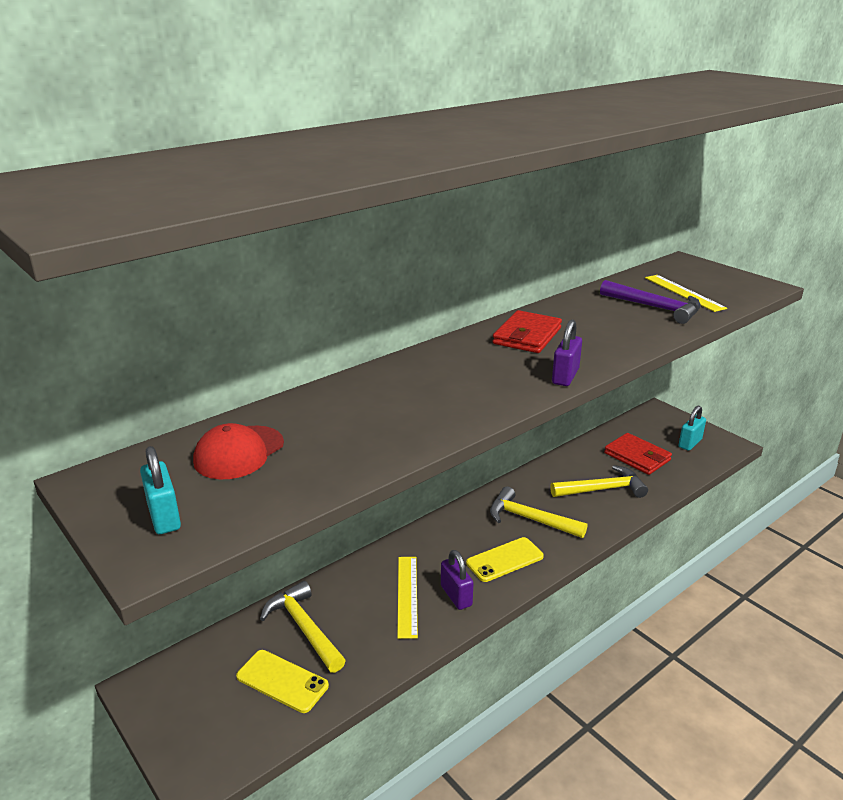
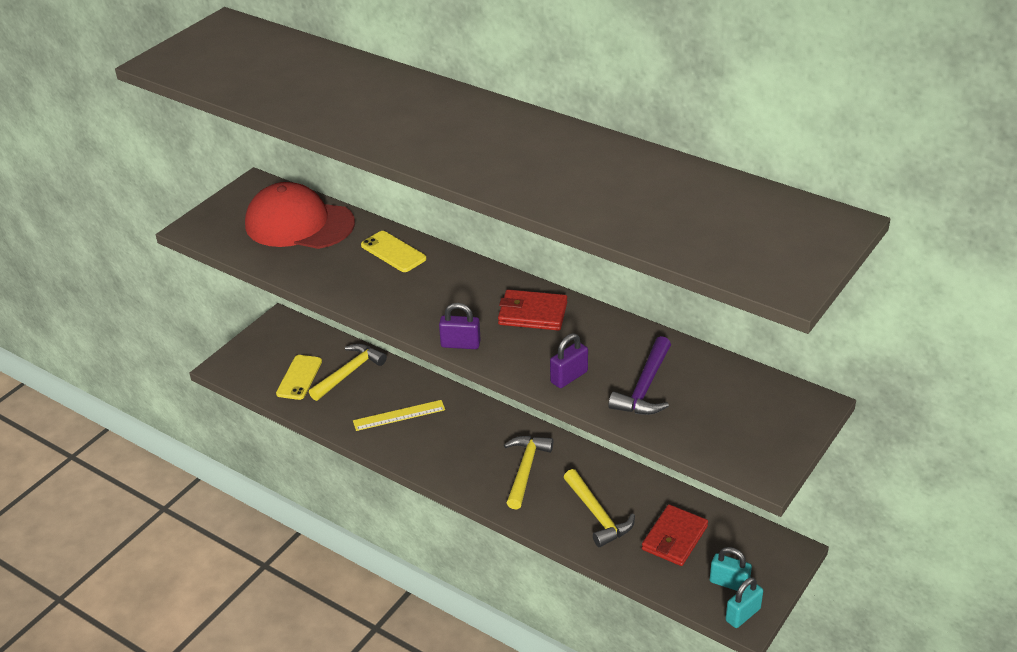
camera: 75 degrees right, 10 degrees up
(164, 517) = (228, 220): turquoise padlock -> turquoise padlock (743, 615)
(239, 452) = (299, 224): red cap -> red cap, size x1.77
(456, 596) = (407, 442): purple padlock -> purple padlock (569, 377)
(504, 560) = (461, 462): yellow phone -> yellow phone (393, 252)
(684, 293) = (702, 407): yellow ruler -> none

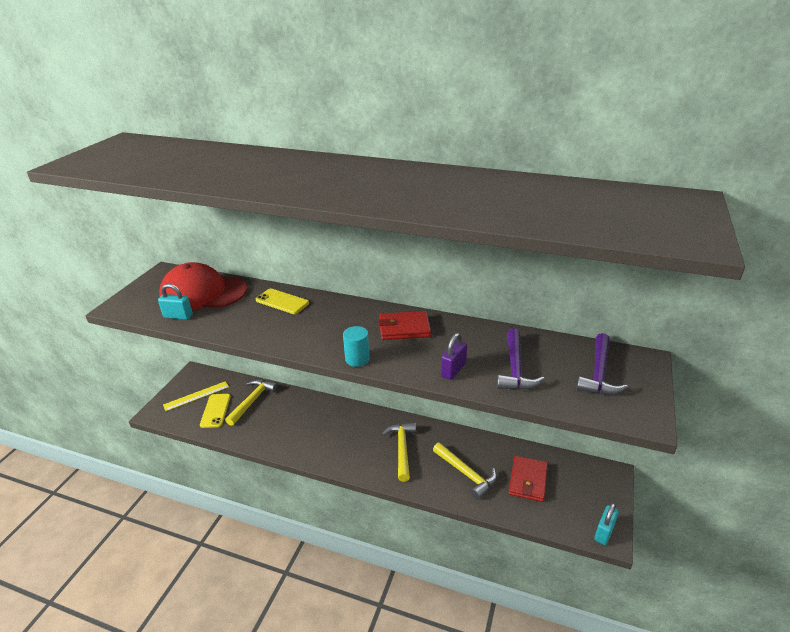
camera: 15 degrees left, 5 degrees down
(399, 415) = (297, 425): yellow ruler -> yellow ruler (196, 396)
(460, 344) = (357, 359): purple padlock -> turquoise cylinder
(729, 583) = (582, 508): turquoise padlock -> turquoise padlock (178, 316)
(745, 411) = (599, 373): none -> purple hammer

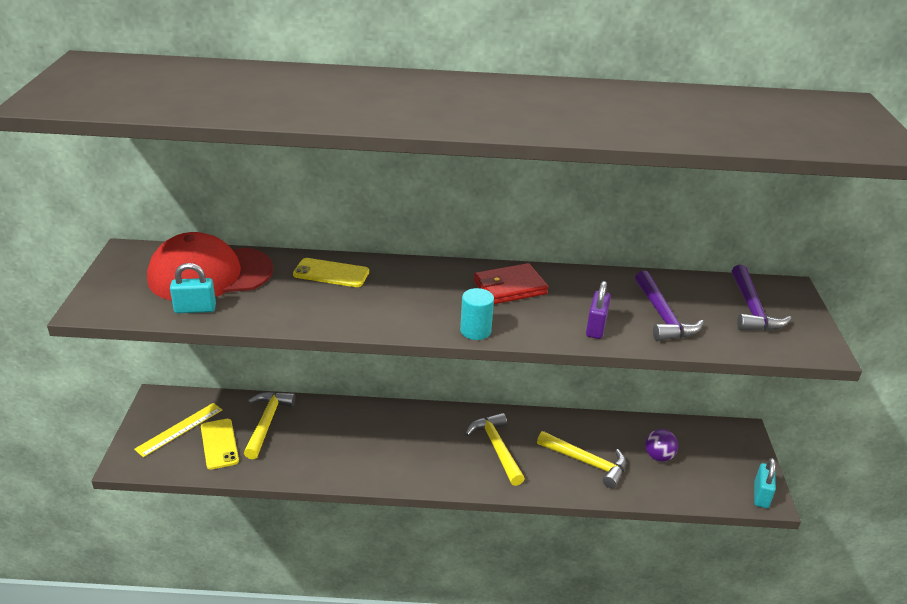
camera: 20 degrees left, 0 degrees up
(528, 480) = (658, 456): red wallet -> purple ball

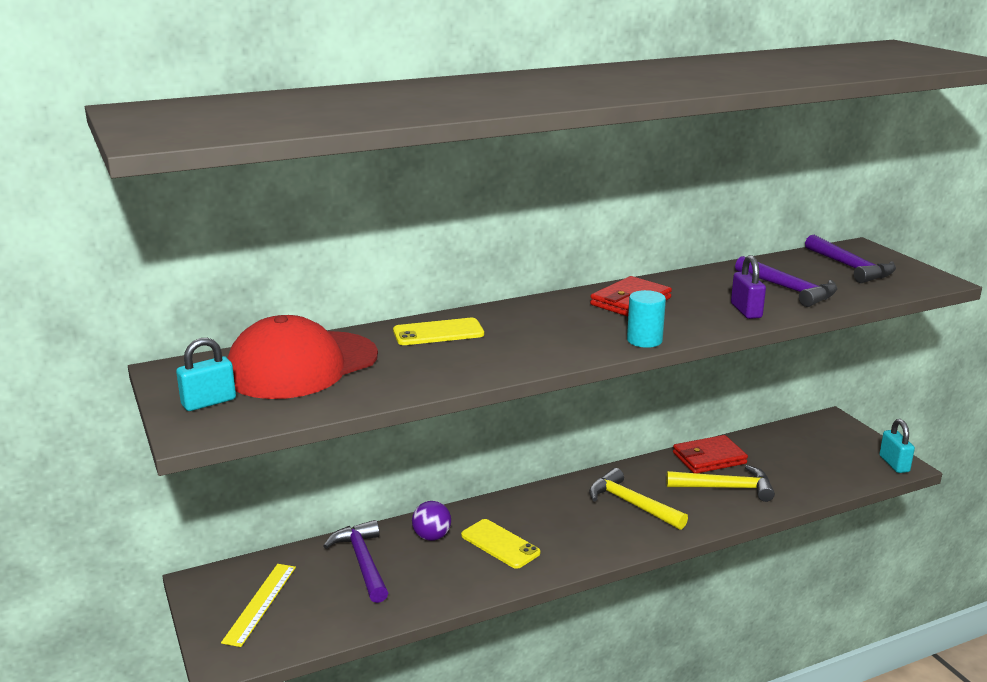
camera: 25 degrees left, 10 degrees down
(195, 309) = (327, 398): turquoise padlock -> turquoise padlock (209, 402)
(219, 444) = (325, 601): yellow phone -> yellow phone (500, 544)
(267, 422) = (362, 562): yellow hammer -> purple hammer
(598, 430) = (709, 458): none -> red wallet
(658, 456) = (782, 462): purple ball -> purple ball (432, 537)

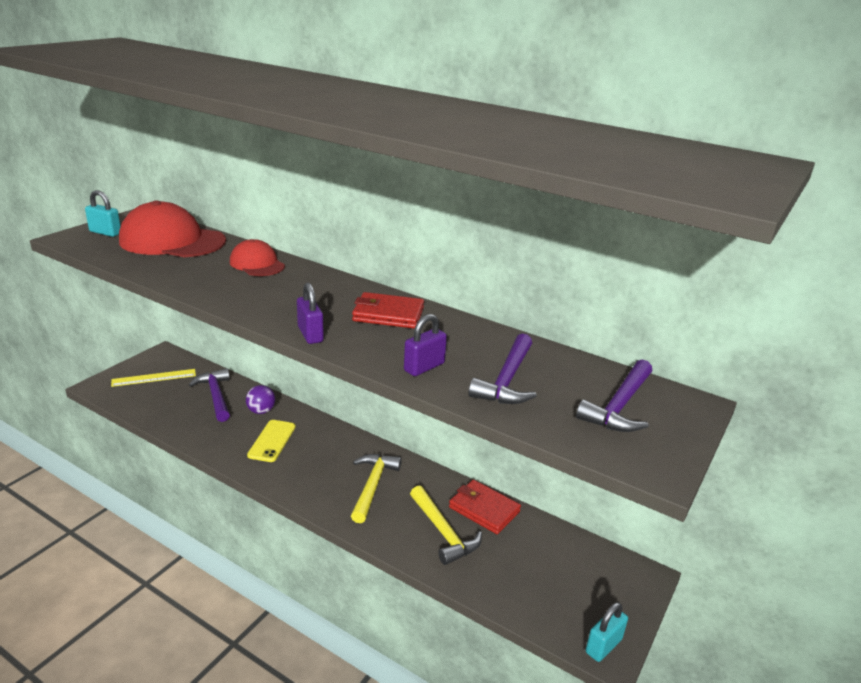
camera: 55 degrees right, 5 degrees up
(362, 562) = (215, 396): purple hammer -> purple hammer turned 60 degrees counterclockwise
(438, 333) = (257, 264): yellow phone -> red cap
(644, 340) = (310, 334): turquoise cylinder -> purple padlock

